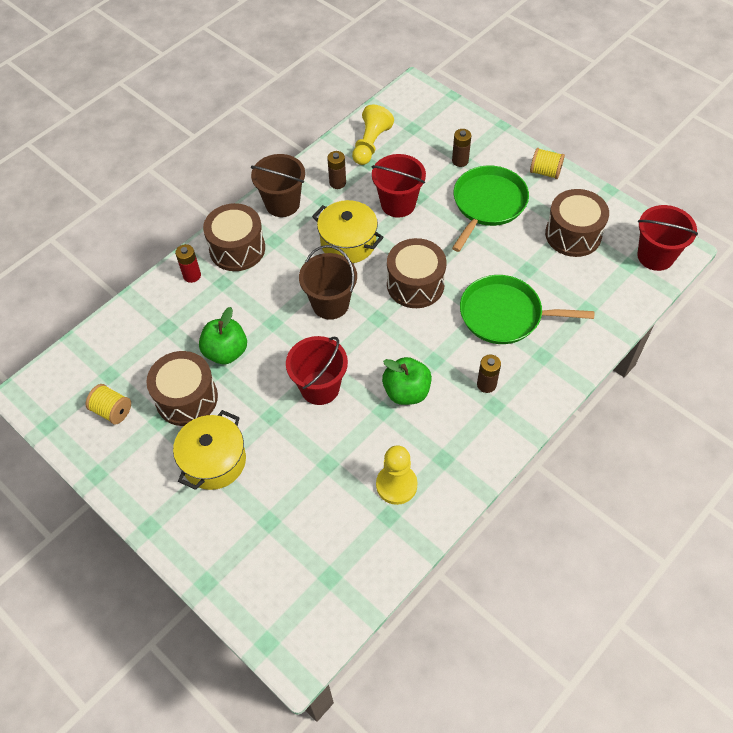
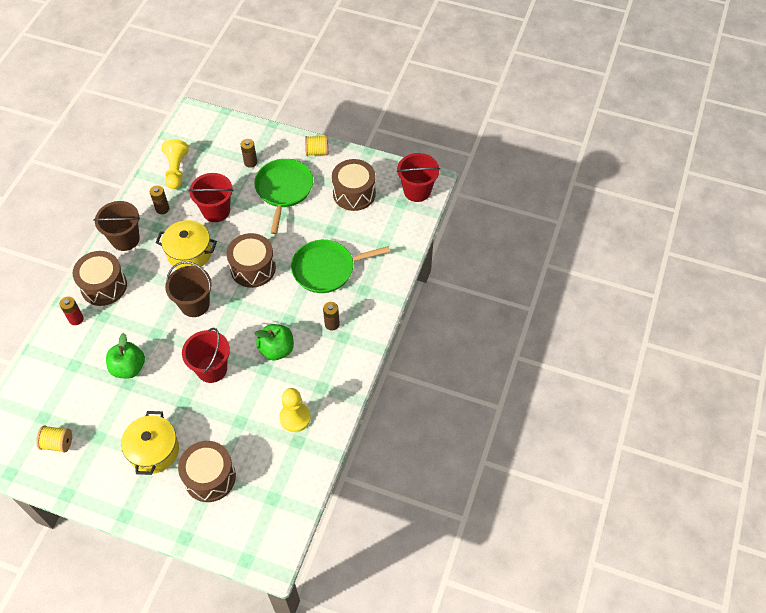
camera: 25 degrees left, 0 degrees up
(186, 398) = (113, 413): brown drum -> brown drum (210, 477)

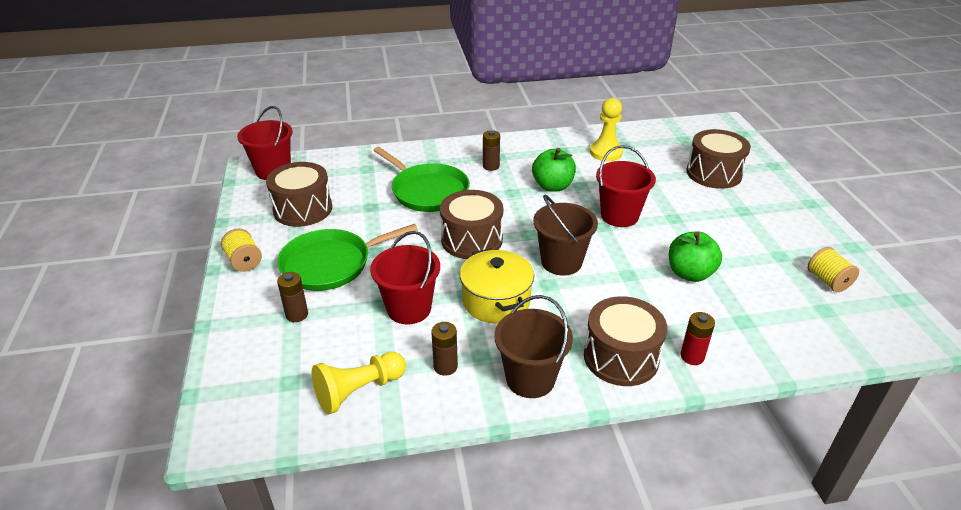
camera: 120 degrees left, 20 degrees down
(154, 451) = (739, 213): yellow pot -> none

